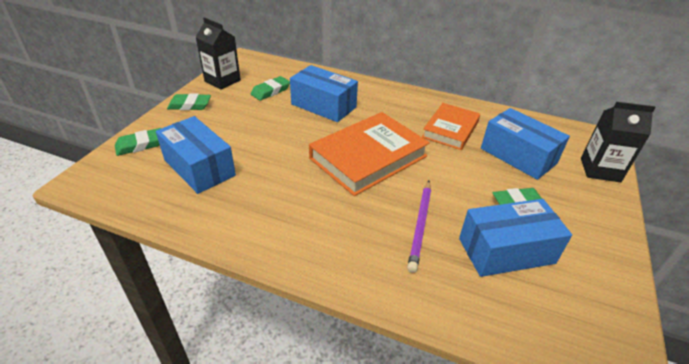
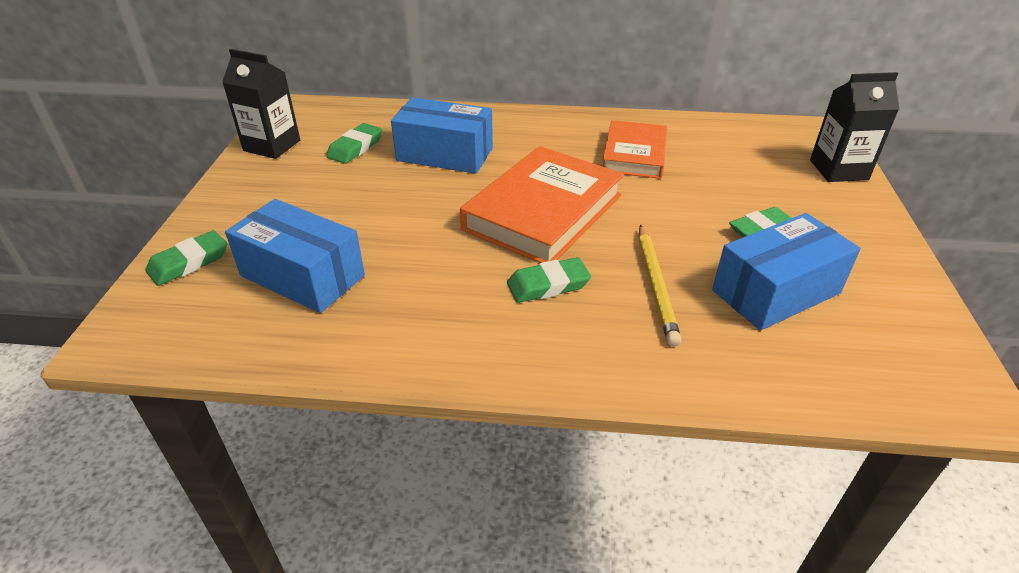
camera: 15 degrees left, 0 degrees up
(190, 105) = (238, 190): green eraser -> green eraser (548, 285)
(420, 226) = (655, 285): purple pencil -> yellow pencil
(518, 156) = (734, 172): blue box -> none

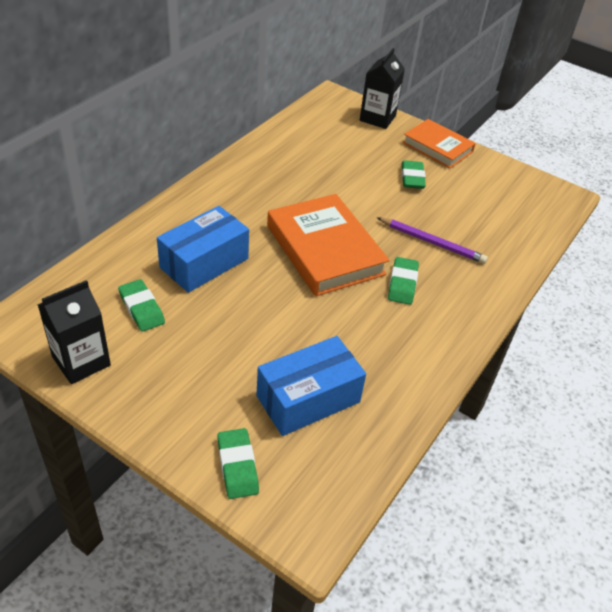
camera: 65 degrees left, 5 degrees up
(634, 154) = (291, 178): orange book -> orange book (437, 147)
(655, 285) = (432, 242): yellow pencil -> purple pencil
(776, 292) = (465, 205): blue box -> none

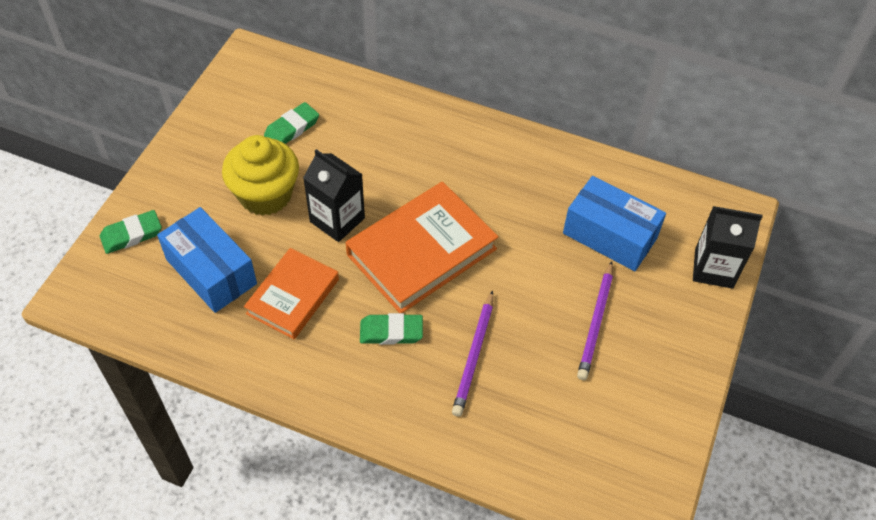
camera: 80 degrees right, 10 degrees up
(81, 361) = (222, 107): black carton -> black carton (337, 220)
(204, 263) = (366, 157): blue box -> blue box (609, 235)
(223, 342) = (265, 195): none -> yellow cupcake
(412, 178) = (596, 322): green eraser -> purple pencil
(437, 147) = (682, 346): orange book -> orange book (293, 296)

